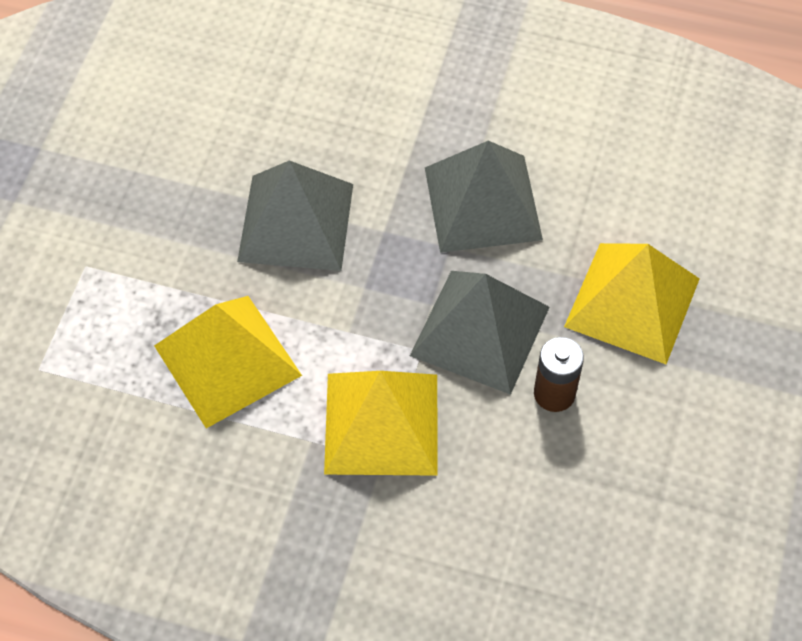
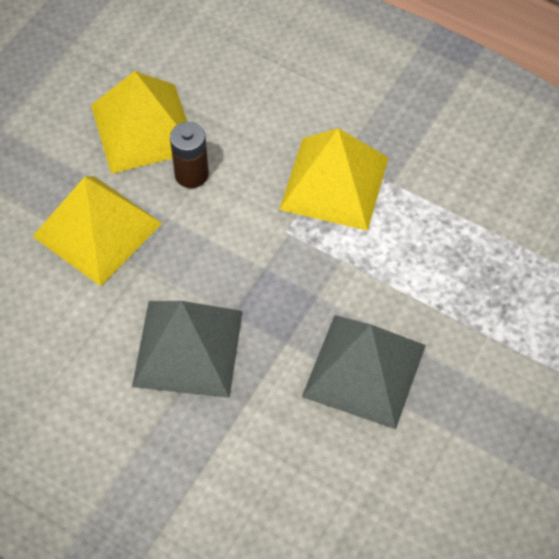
camera: 165 degrees left, 0 degrees up
(227, 360) = (448, 260): yellow pyramid -> yellow pyramid (143, 128)
(480, 331) = (232, 235): grey pyramid -> none

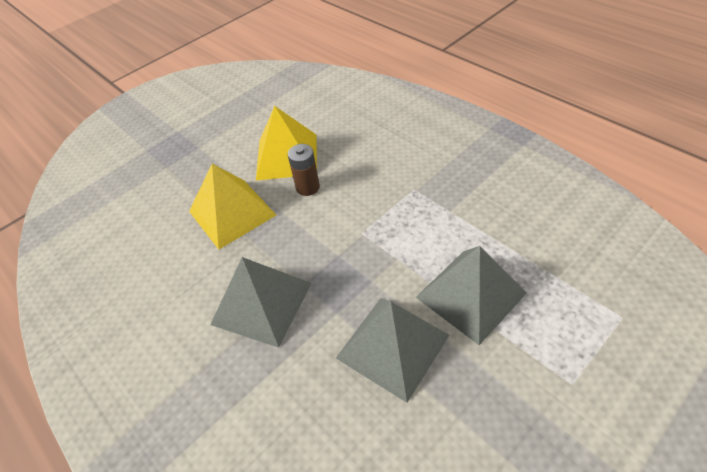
camera: 20 degrees right, 10 degrees down
(334, 183) = (406, 205): yellow pyramid -> none
(440, 292) = (470, 295): none -> grey pyramid

